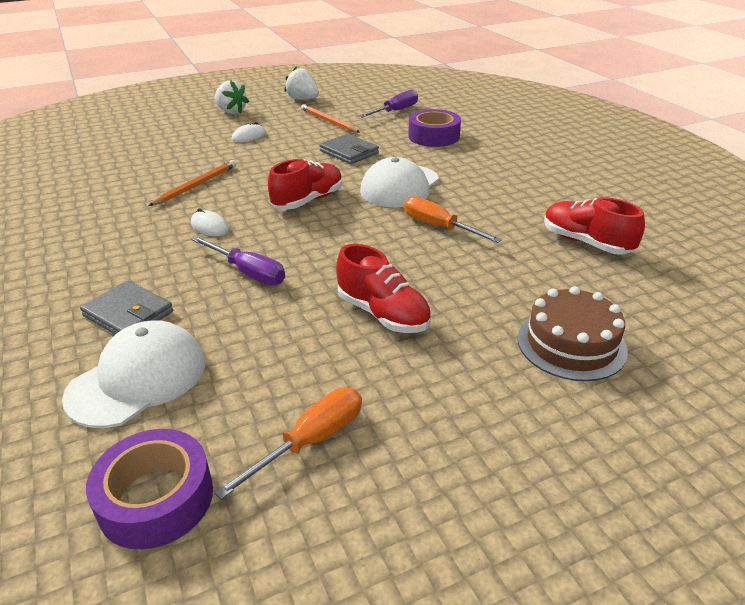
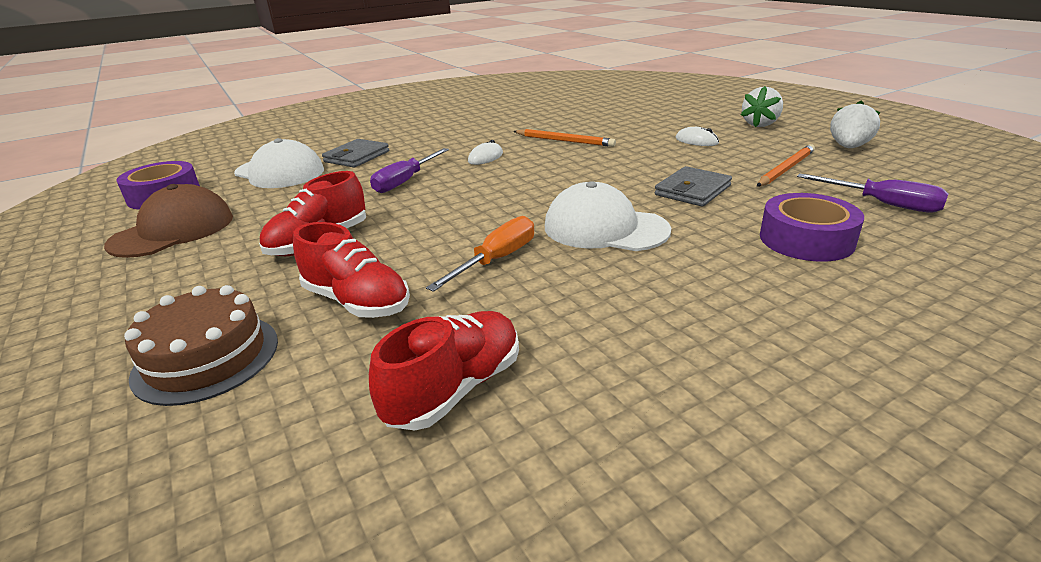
camera: 85 degrees right, 5 degrees down
(308, 200) = (548, 186): red shoe -> red shoe (357, 302)
(310, 441) = (173, 230): orange screwdriver -> brown cap

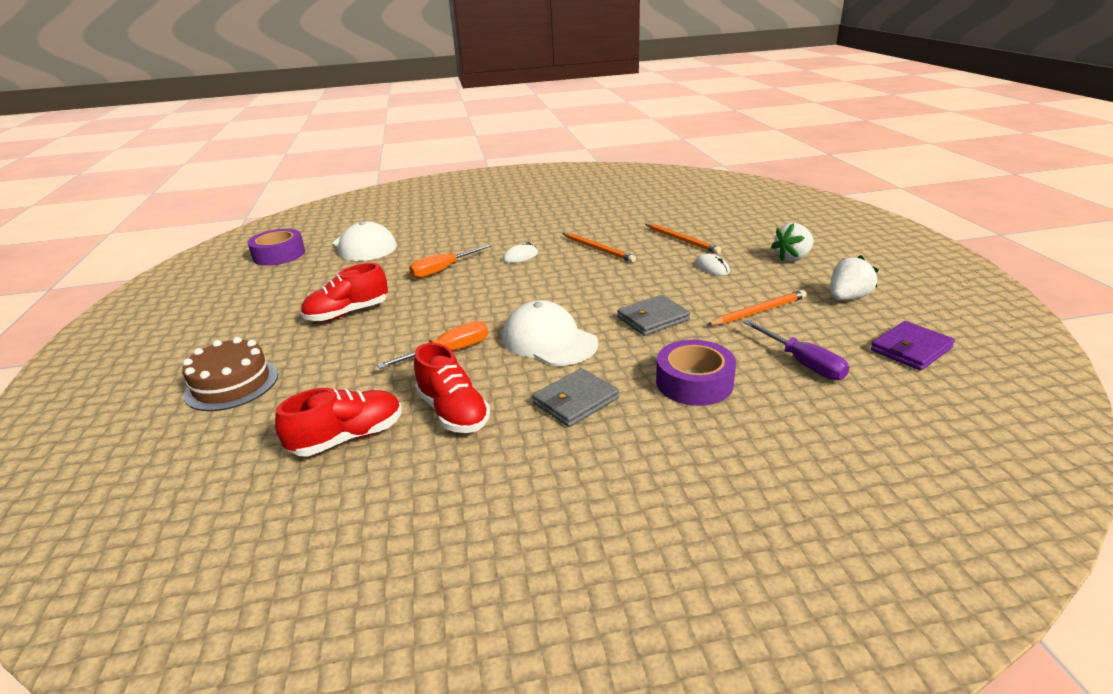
camera: 20 degrees right, 0 degrees up
(173, 230) = (267, 286): brown cap -> none
(357, 156) = (427, 240): grey wallet -> grey wallet (575, 401)
(357, 302) = (338, 365): red shoe -> red shoe (453, 412)
(405, 181) = (443, 270): purple screwdriver -> orange screwdriver
(641, 124) = (682, 240): none -> orange pencil
(956, 177) = (911, 349): none -> purple wallet

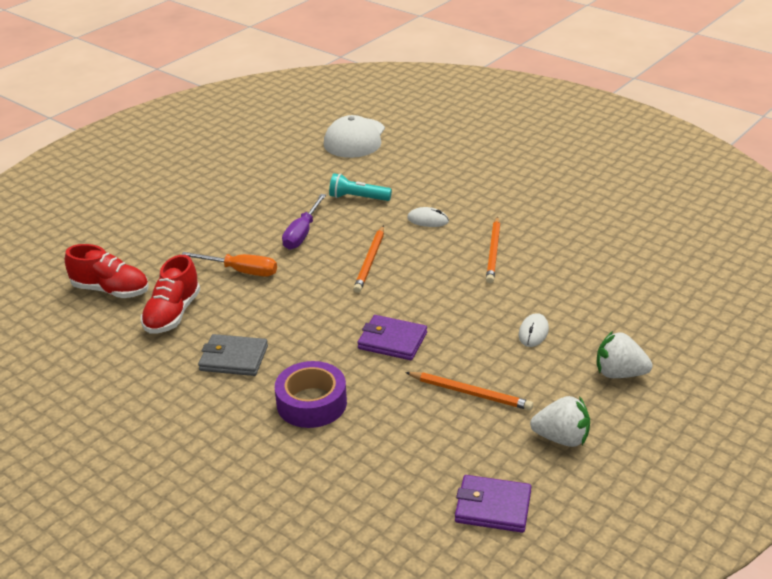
camera: 50 degrees right, 5 degrees up
(232, 384) = (122, 213): brown cake -> none
(279, 255) = (296, 114): purple tape -> none
(347, 313) = (246, 198): red shoe -> none
(443, 270) = (358, 198): orange screwdriver -> turquoise flashlight
(549, 341) = (302, 306): white cap -> none
(653, 319) = (392, 341): grey wallet -> purple wallet
(682, 240) = (576, 289): orange pencil -> orange pencil (370, 261)
(802, 363) = (400, 449): purple screwdriver -> purple screwdriver (302, 233)

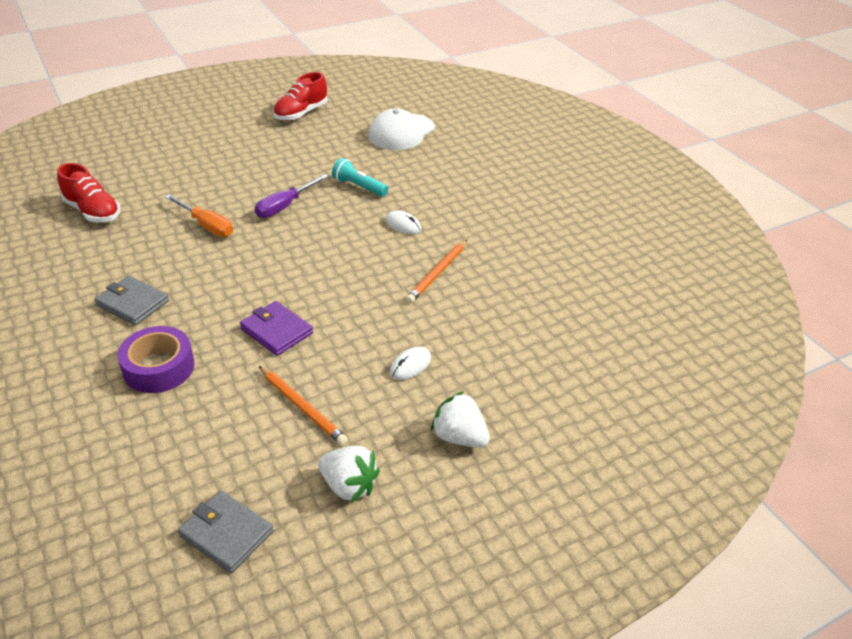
camera: 20 degrees right, 5 degrees up
(172, 314) = (120, 247): red shoe -> red shoe (301, 113)
(370, 261) = (320, 249): orange pencil -> none
(493, 507) = (226, 534): purple wallet -> grey wallet

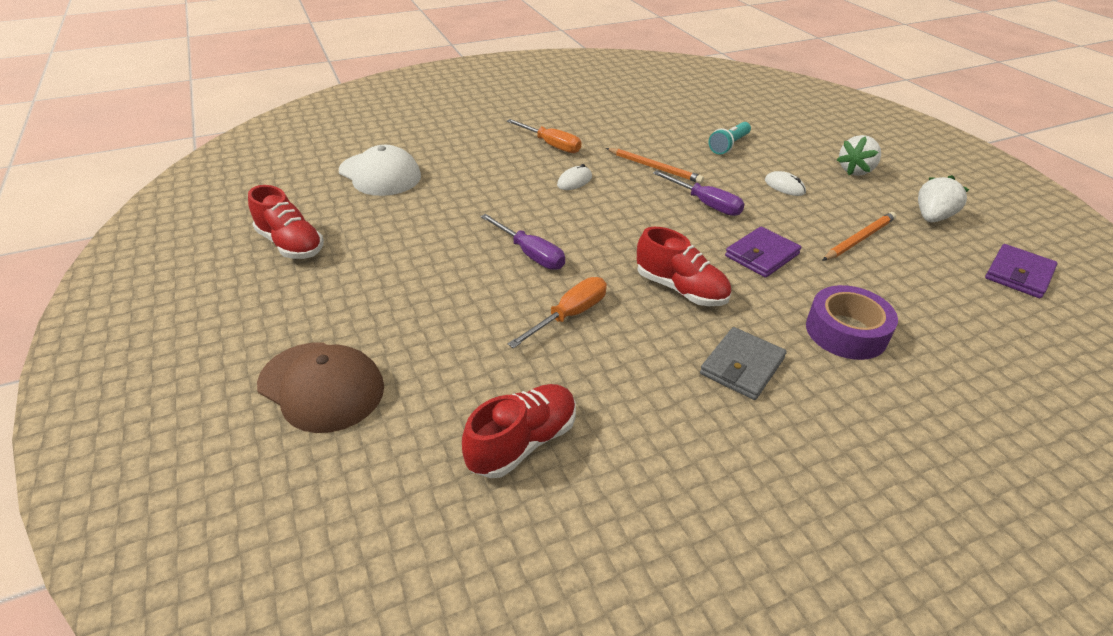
camera: 85 degrees left, 0 degrees up
(158, 144) = (321, 386): none -> brown cap
(226, 534) = (1018, 274): grey wallet -> purple wallet
(230, 279) = (681, 289): none -> red shoe
(359, 187) = (496, 204): turquoise flashlight -> turquoise flashlight (729, 145)
(367, 303) = (705, 204): none -> purple screwdriver
(473, 210) = (551, 145): none -> orange screwdriver

